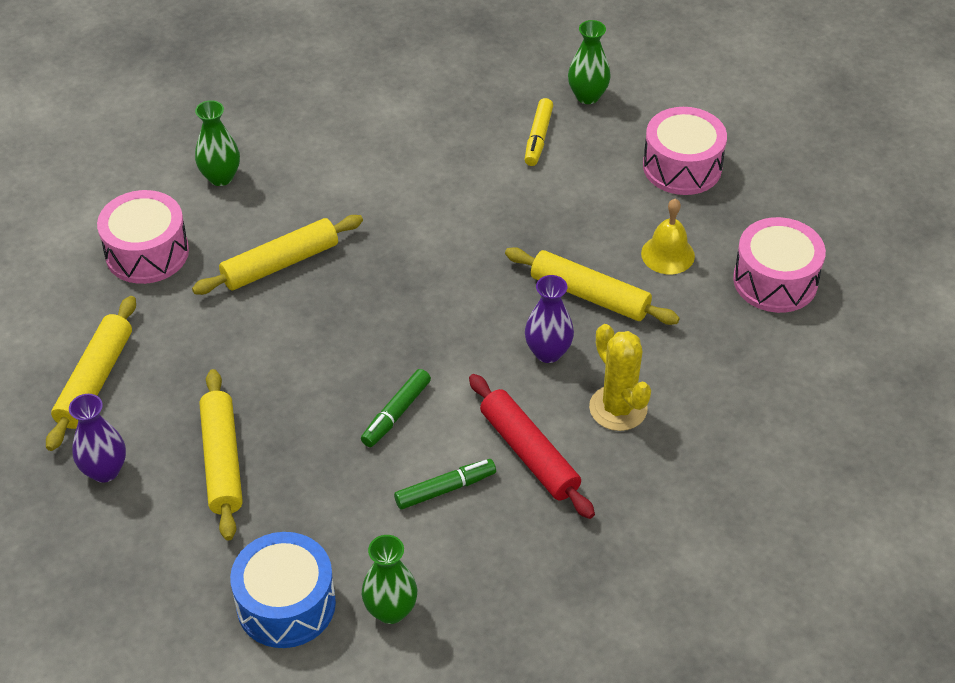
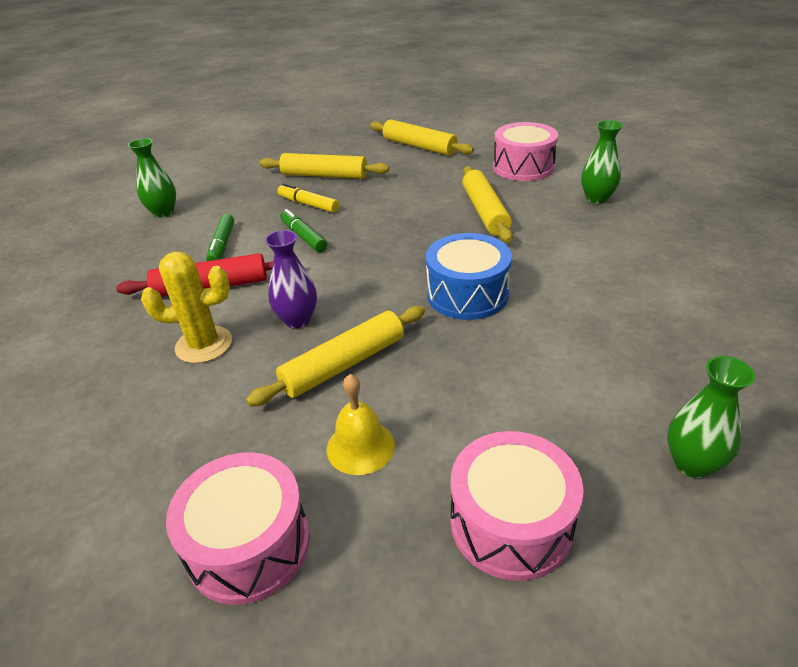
camera: 115 degrees right, 10 degrees down
(105, 470) = (350, 145): purple vase -> none
(286, 604) = (208, 183): blue drum -> blue drum (467, 294)
(538, 138) = (609, 390): yellow marker -> yellow marker (308, 204)

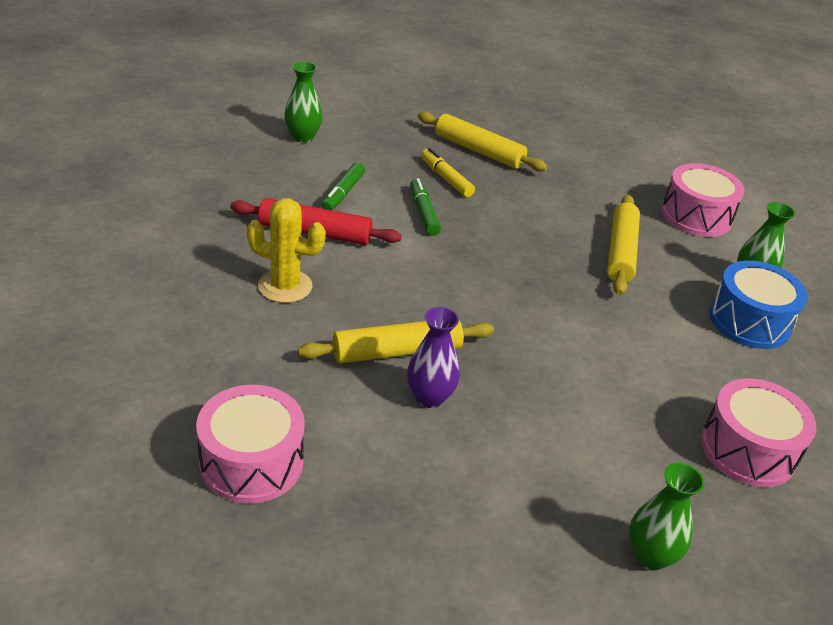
camera: 15 degrees right, 0 degrees up
(297, 320) = (377, 295): purple vase -> purple vase (429, 397)
(360, 447) = (374, 426): yellow bell -> none
(419, 146) = (598, 151): yellow rolling pin -> none
(467, 294) = (548, 331): blue drum -> blue drum (749, 321)
(511, 523) = (463, 533): pink drum -> pink drum (748, 450)

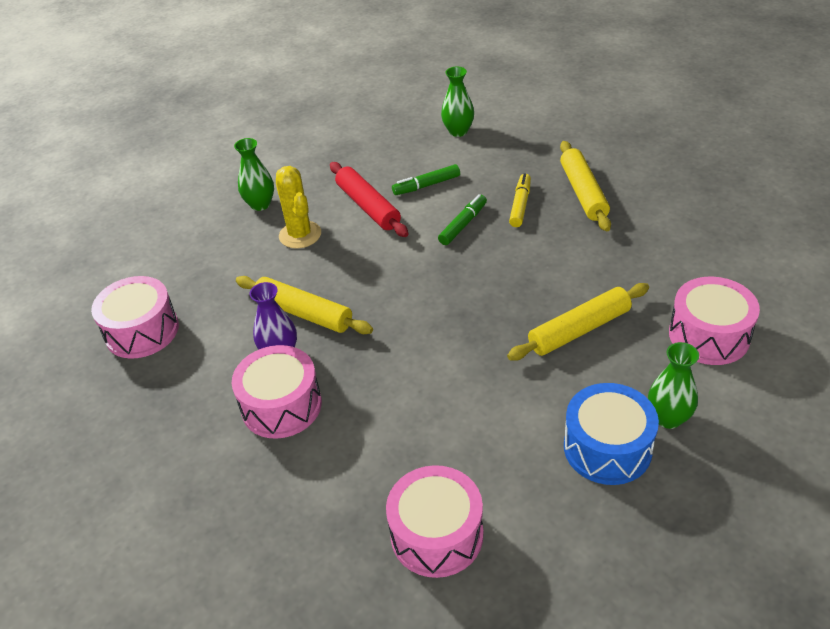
camera: 55 degrees right, 5 degrees up
(499, 438) = (281, 405): none -> pink drum
(650, 556) = (257, 542): green vase -> green vase (260, 204)

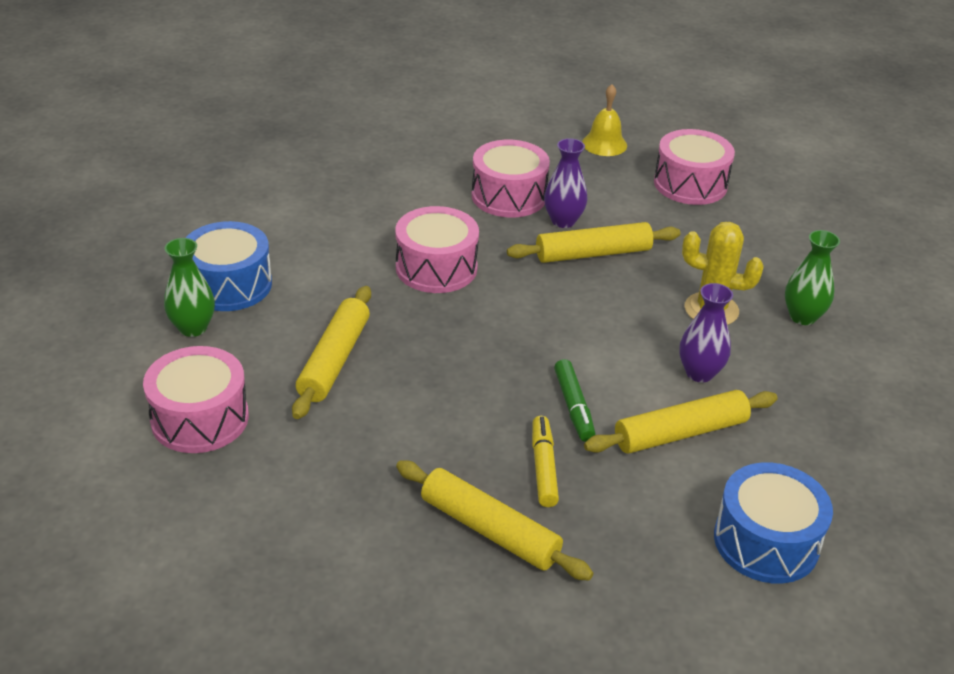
camera: 130 degrees right, 5 degrees down
(123, 416) = (604, 144): none -> yellow bell
(368, 206) = (699, 373): red rolling pin -> purple vase
(426, 185) = (680, 433): green marker -> yellow rolling pin
(437, 534) = (308, 188): pink drum -> pink drum (436, 268)
(458, 131) = (766, 541): green vase -> blue drum
(520, 205) = (543, 467): yellow marker -> yellow marker turned 150 degrees counterclockwise

